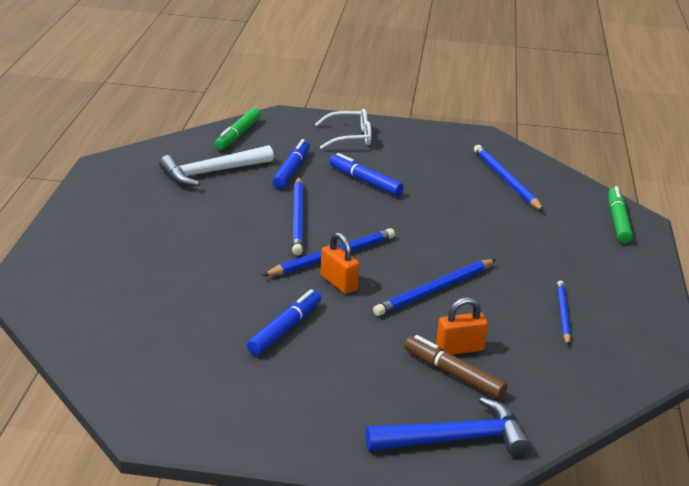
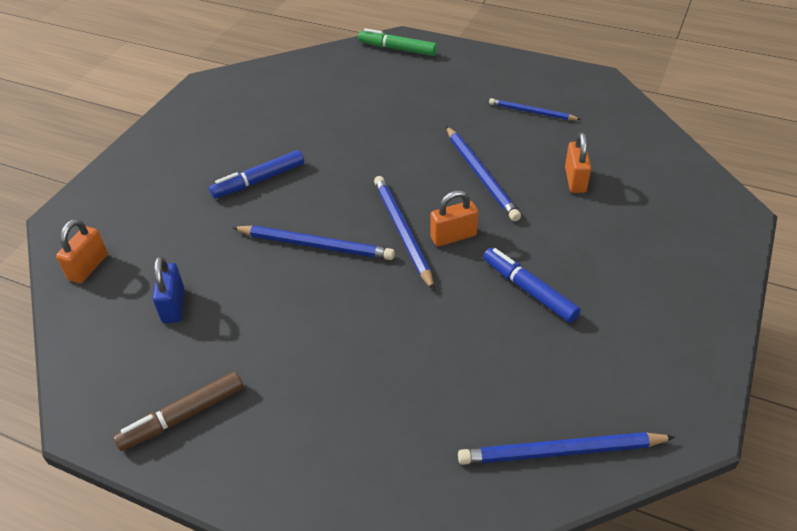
camera: 70 degrees left, 15 degrees up
(211, 172) = (173, 305): white hammer -> blue padlock
(238, 135) = (88, 267): green marker -> orange padlock
(291, 170) = (205, 233): blue marker -> none
(350, 137) = (153, 173): white glasses -> none
(453, 374) = (612, 192): brown marker -> brown marker (183, 416)
(456, 439) = (700, 209): blue hammer -> none
(506, 180) = (302, 90): blue pencil -> blue pencil (561, 452)

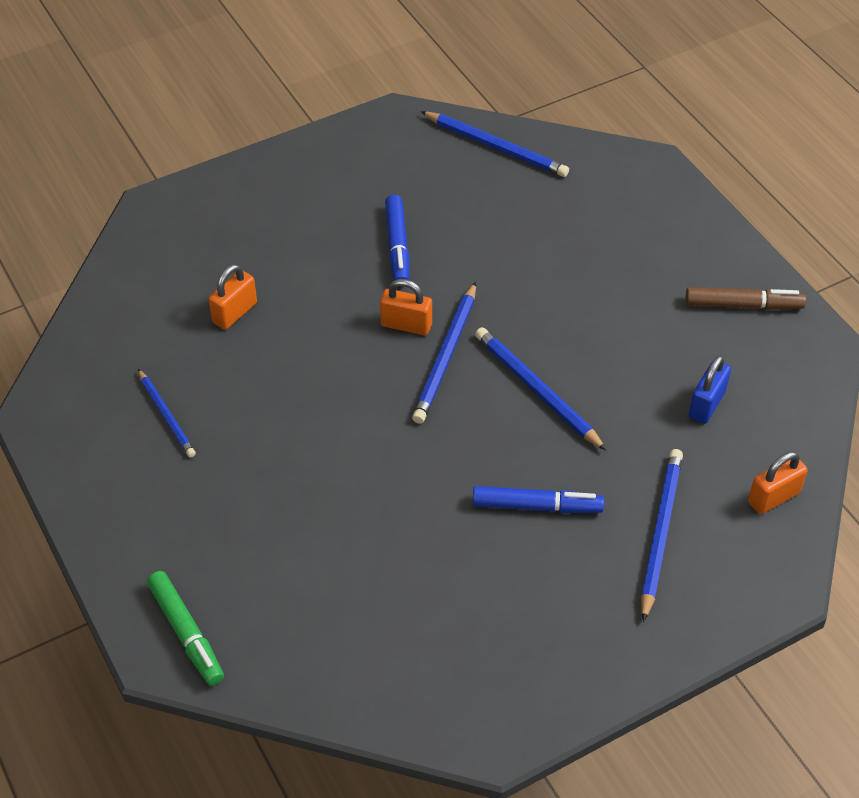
camera: 145 degrees left, 5 degrees up
(481, 175) = (311, 371): blue pencil -> blue pencil (660, 533)

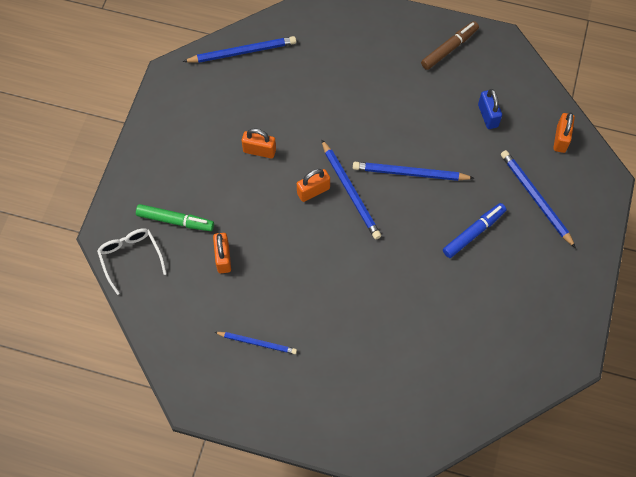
camera: 45 degrees left, 15 degrees up
(149, 243) = (131, 258): none -> white glasses
(186, 633) = (398, 439): green marker -> green marker (175, 221)
(397, 246) = (259, 151): blue marker -> orange padlock

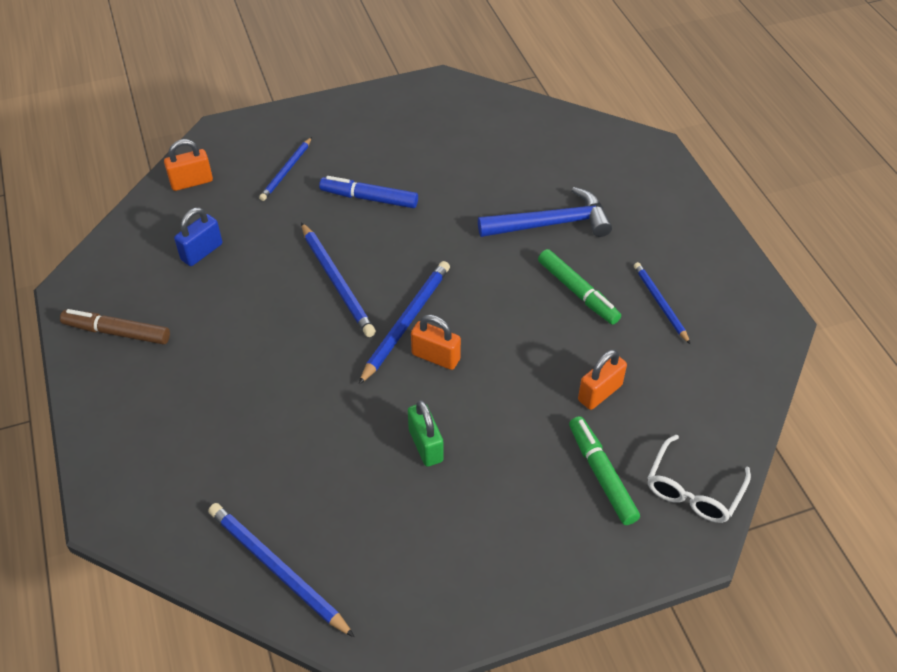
camera: 125 degrees left, 15 degrees down
(259, 151) = (426, 445): orange padlock -> green padlock
(302, 301) = (577, 292): none -> green marker
(371, 329) = (551, 223): none -> blue hammer
(535, 198) = (286, 171): blue pencil -> blue pencil, size x0.65

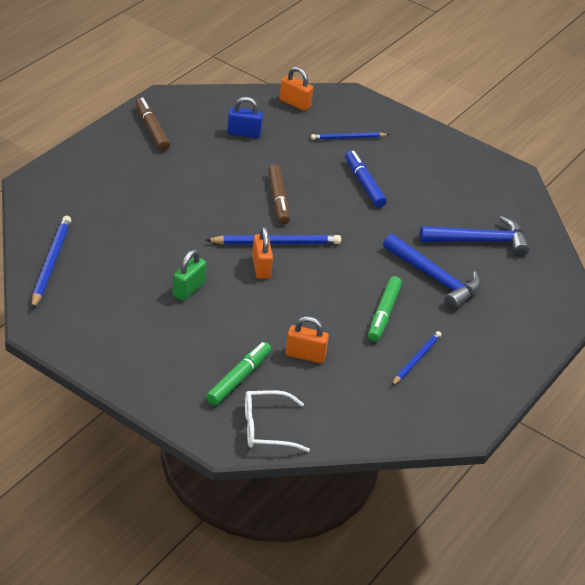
camera: 50 degrees right, 10 degrees down
(337, 282) = (278, 199): blue pencil -> brown marker
(521, 161) = (480, 241): none -> blue hammer

